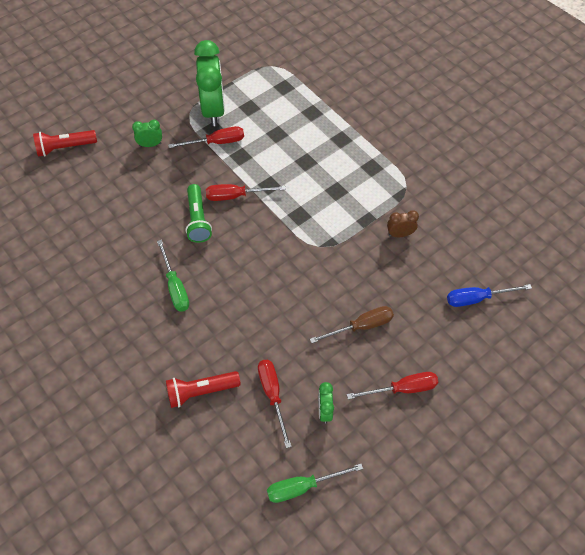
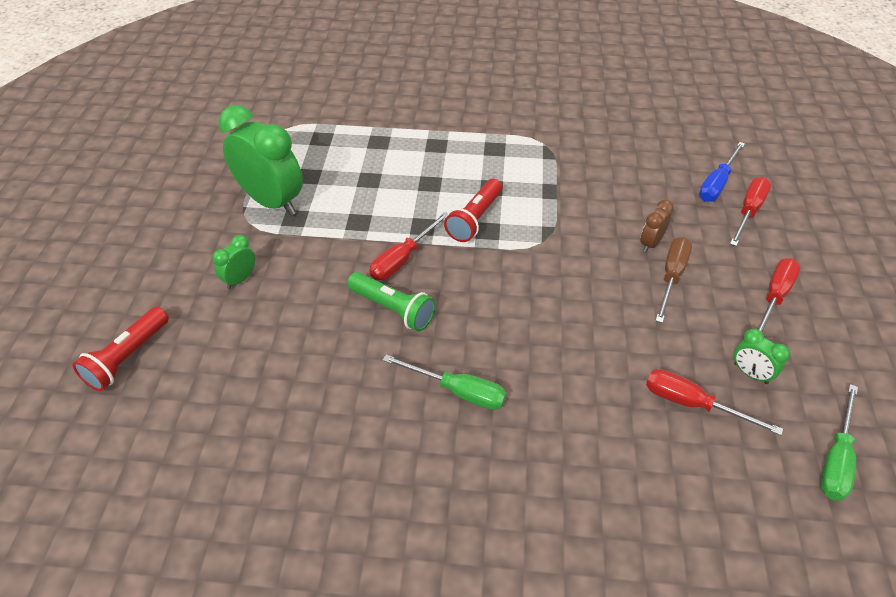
camera: 45 degrees left, 10 degrees down
(201, 391) = (628, 467): red flashlight -> red flashlight (475, 219)
(216, 142) = (315, 227): red screwdriver -> red screwdriver (748, 211)
(400, 234) = (592, 181): brown clock -> brown clock (650, 243)

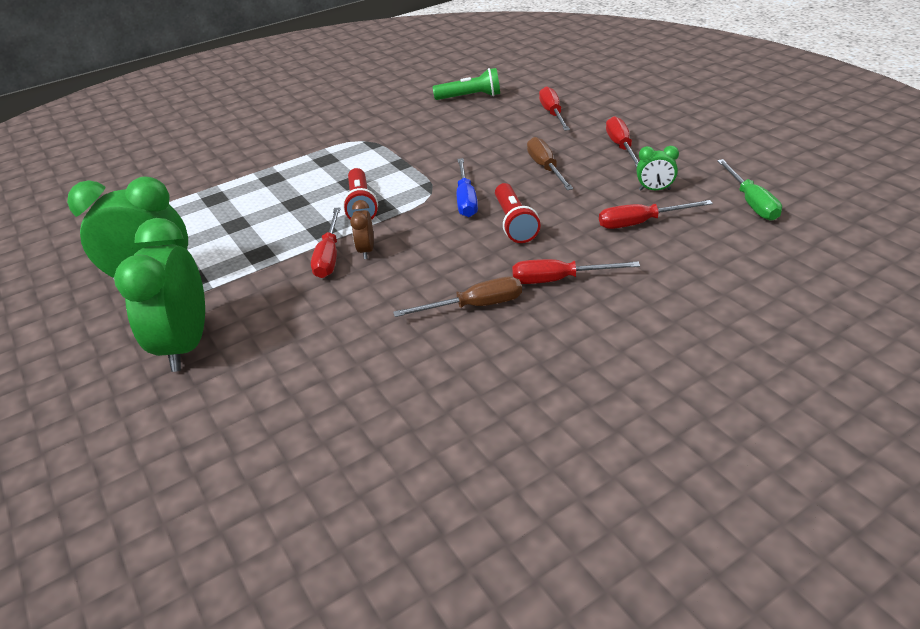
camera: 35 degrees left, 10 degrees down
(128, 357) = (127, 462): red flashlight -> red flashlight (514, 223)
(240, 279) = (186, 345): green clock -> green clock, size x2.21
(393, 309) = (359, 289): green flashlight -> green flashlight (470, 97)
(458, 391) = (474, 306): green screwdriver -> brown screwdriver
(551, 415) = (559, 280): none -> red screwdriver
(650, 243) = (510, 158): brown clock -> brown clock (366, 251)
(717, 184) = (515, 109): blue screwdriver -> blue screwdriver (466, 200)

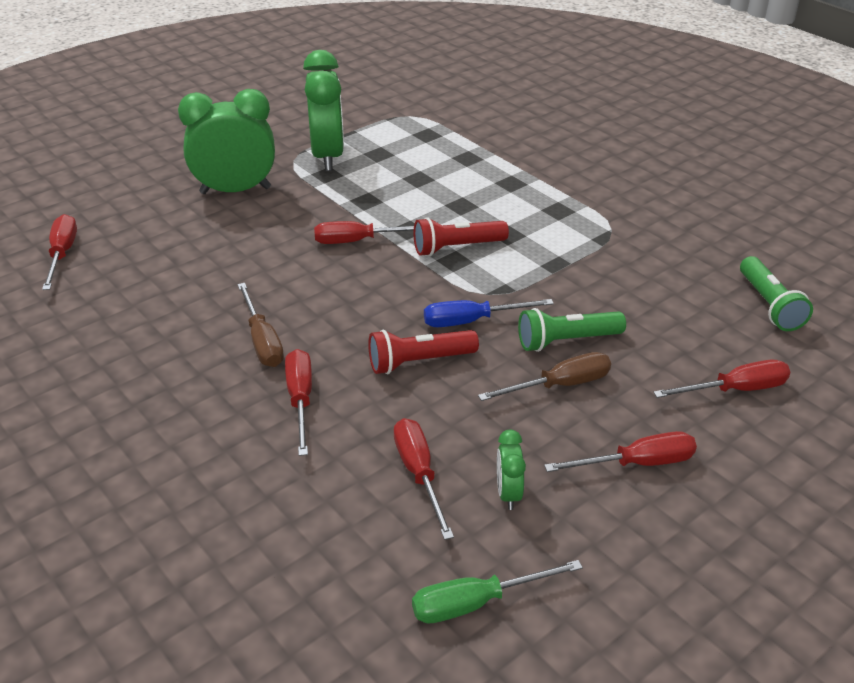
camera: 80 degrees right, 0 degrees up
(260, 492) = (62, 254): none -> red screwdriver
(366, 251) = (367, 262): brown clock -> none
(496, 163) = (567, 341): none -> green flashlight

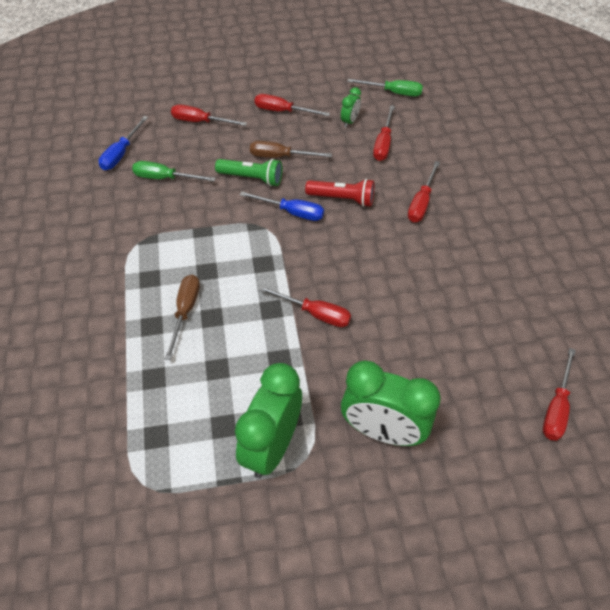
camera: 150 degrees left, 15 degrees up
(262, 341) = (426, 251): brown screwdriver -> brown screwdriver (185, 312)
(457, 247) = (251, 275): red flashlight -> none
(673, 299) = (165, 178): none -> green screwdriver
(769, 305) = (121, 153): green flashlight -> blue screwdriver

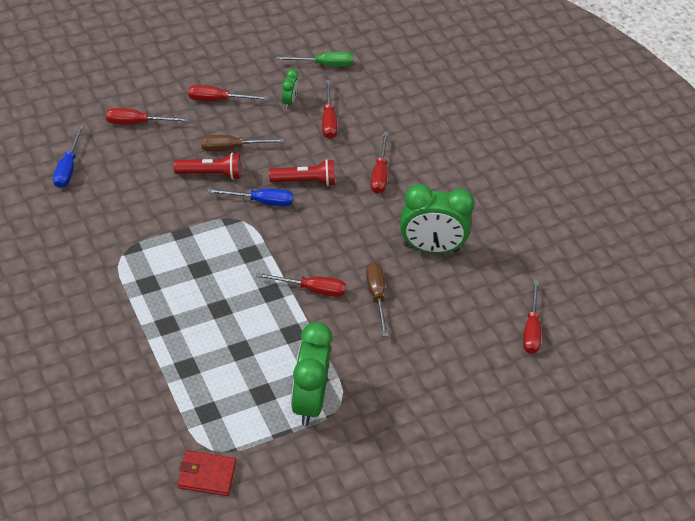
camera: 20 degrees left, 5 degrees down
(126, 517) = (207, 475): none -> red wallet
(165, 178) = (124, 187): green screwdriver -> none
(185, 312) = (193, 308): brown screwdriver -> brown screwdriver (376, 296)
(251, 178) = (210, 174): green flashlight -> red flashlight
(382, 431) = (396, 373): green clock -> green clock (431, 248)

